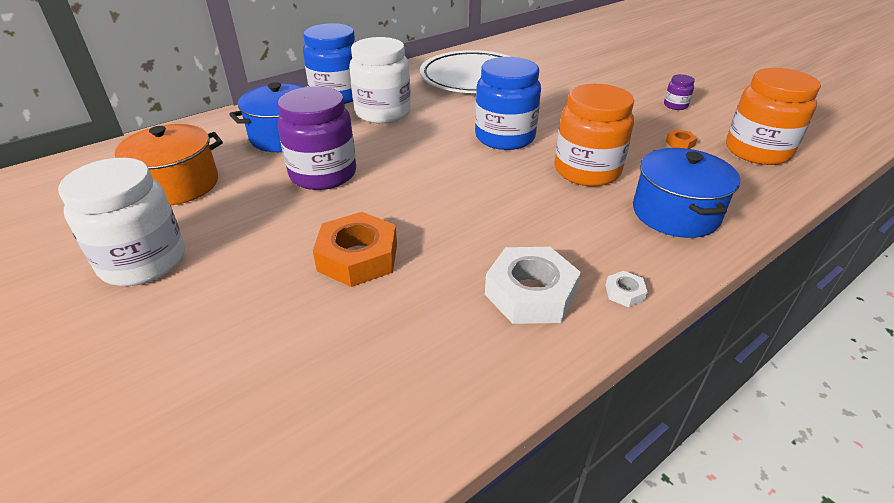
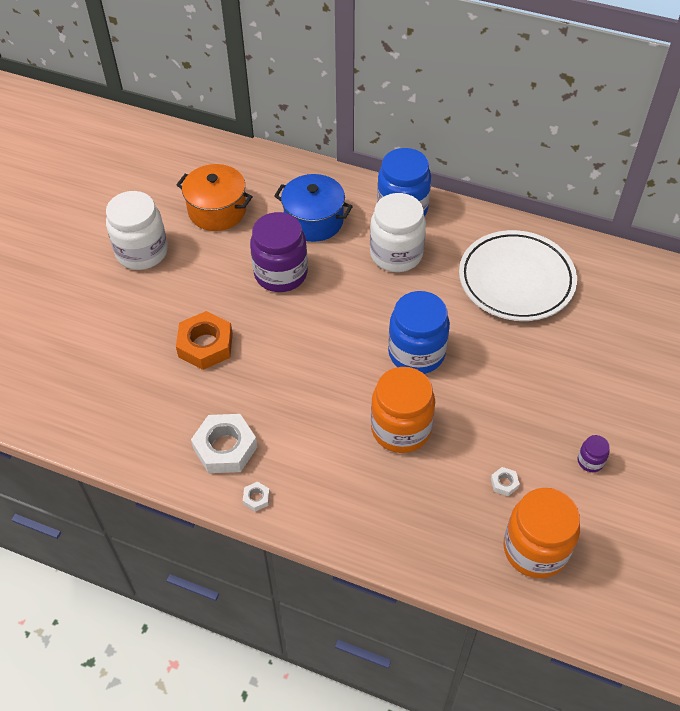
camera: 60 degrees right, 15 degrees up
(675, 213) = (375, 506): blue pot -> none
(680, 143) = (504, 483): orange nut -> white nut

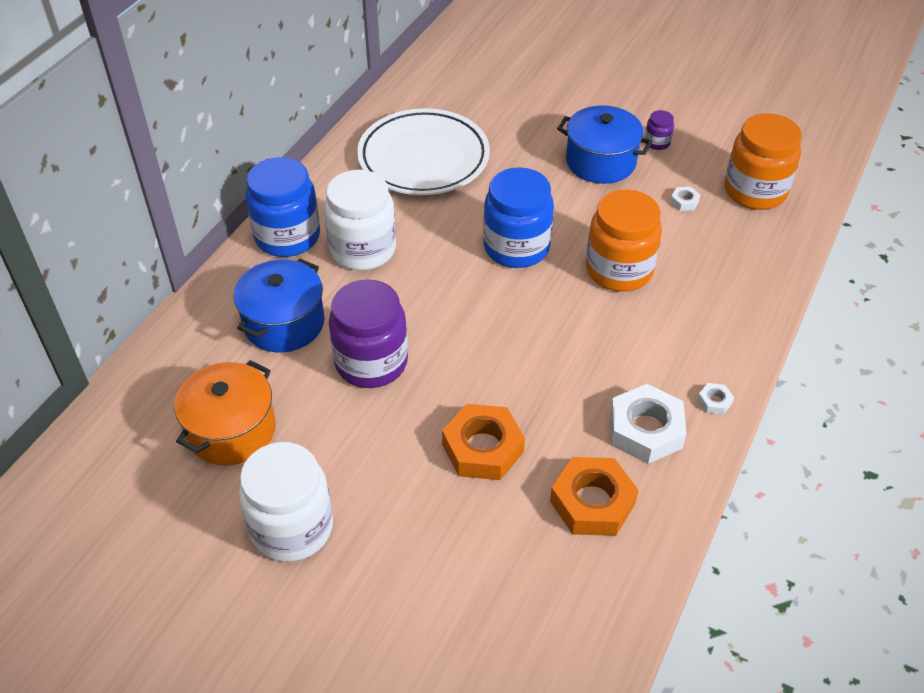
camera: 85 degrees left, 5 degrees down
(158, 413) = (592, 502): none -> orange nut
(546, 412) = (600, 162): none -> blue pot

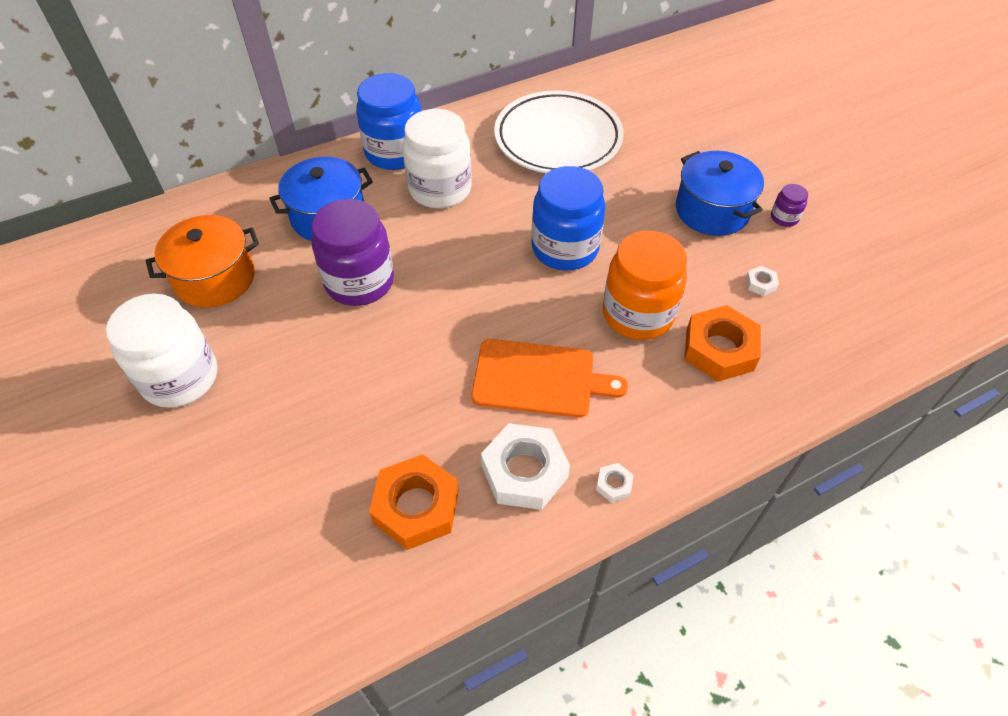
camera: 35 degrees right, 5 degrees up
(483, 448) = (374, 402): orange nut -> orange nut (719, 349)
(592, 358) = (539, 379): none -> orange cutting board
(755, 191) = (845, 309): orange jar -> none

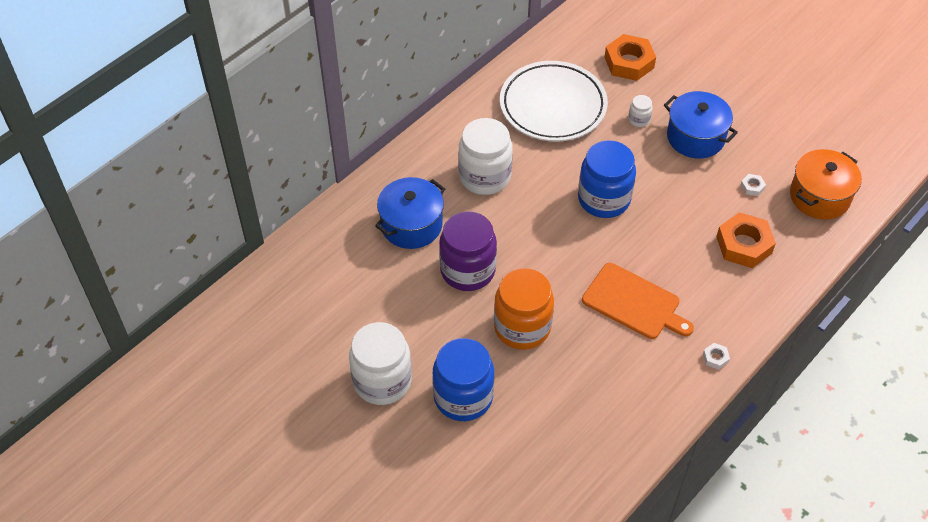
camera: 20 degrees left, 0 degrees up
(215, 278) = (356, 300): orange pot -> orange pot (819, 196)
(395, 152) = (430, 154): blue jar -> blue jar (463, 397)
(416, 506) = (598, 412): orange nut -> orange nut (629, 62)
(524, 471) = (655, 368): white nut -> none
(539, 379) = (634, 303): orange cutting board -> orange cutting board turned 45 degrees clockwise
(638, 314) = (678, 235): orange jar -> orange jar (522, 327)
(651, 176) = (639, 119): none -> white jar
(784, 218) = (749, 129): purple jar -> none

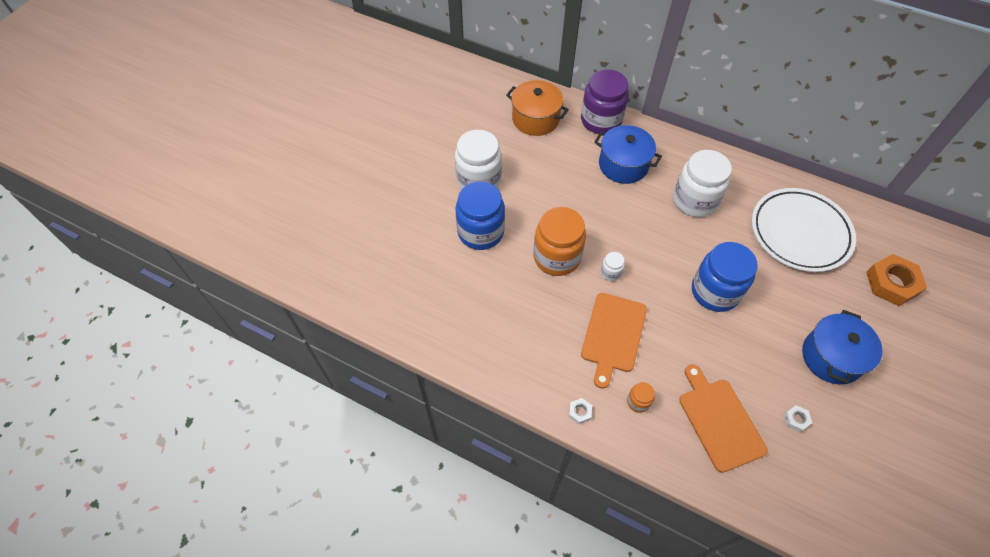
camera: 75 degrees right, 5 degrees up
(467, 270) = (596, 210): purple jar -> purple jar (601, 120)
(639, 119) = (824, 304): white jar -> white jar (610, 273)
(713, 304) = (638, 402): none -> orange jar
(744, 245) = (719, 421): orange nut -> orange cutting board
(819, 196) = (819, 490): orange pot -> orange pot (535, 119)

